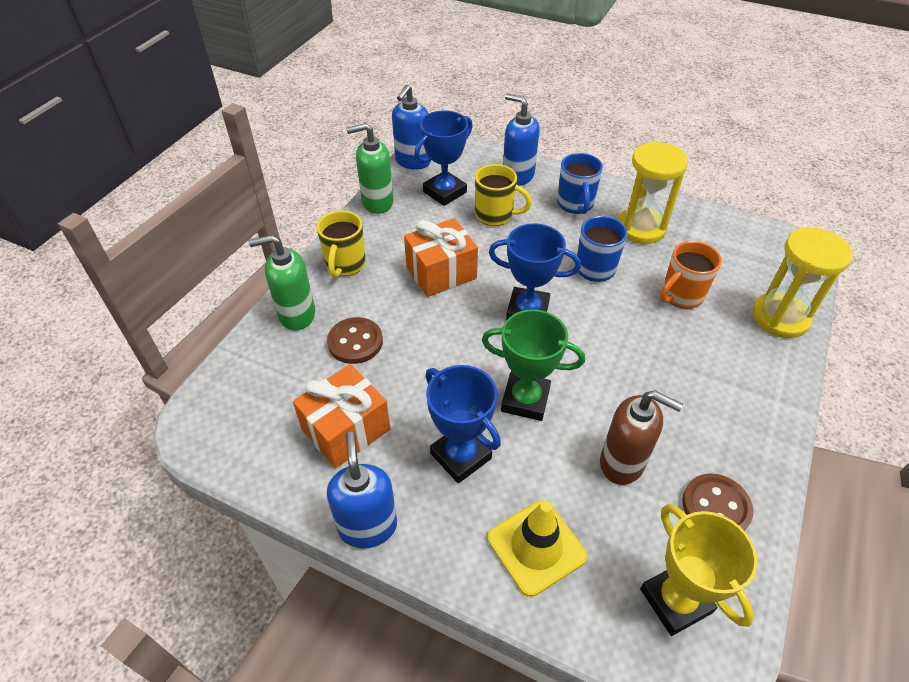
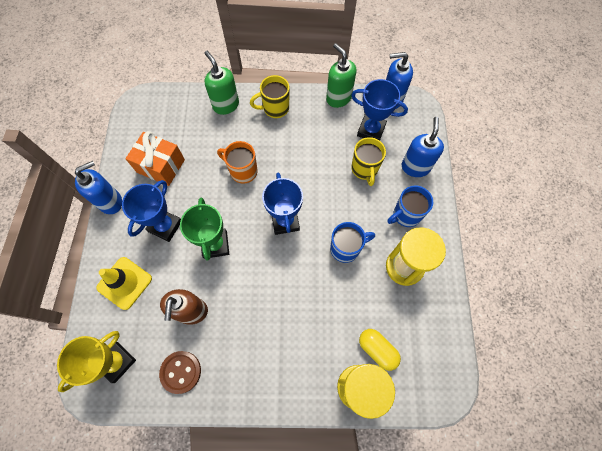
camera: 65 degrees right, 20 degrees up
(355, 342) = (219, 142): brown button -> none
(441, 272) = (294, 160): orange gift -> none
(681, 296) = (346, 312): orange mug -> orange mug (242, 171)
(737, 285) = (377, 349): none -> yellow capsule

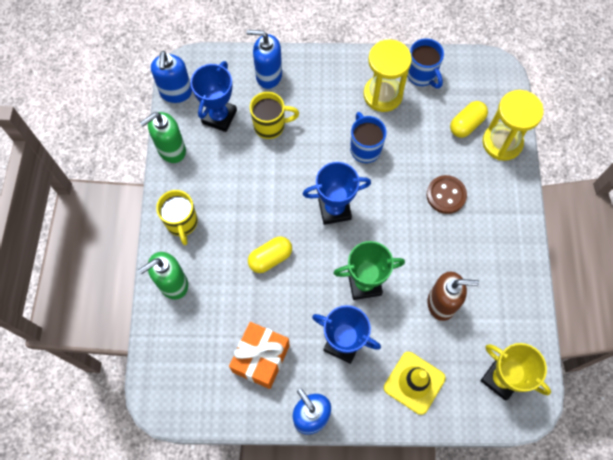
camera: 90 degrees left, 0 degrees up
(181, 372) = (504, 309): brown button -> brown button (446, 195)
(242, 171) = (270, 258): orange mug -> yellow capsule
(406, 215) = (326, 89): blue mug -> blue mug (422, 75)

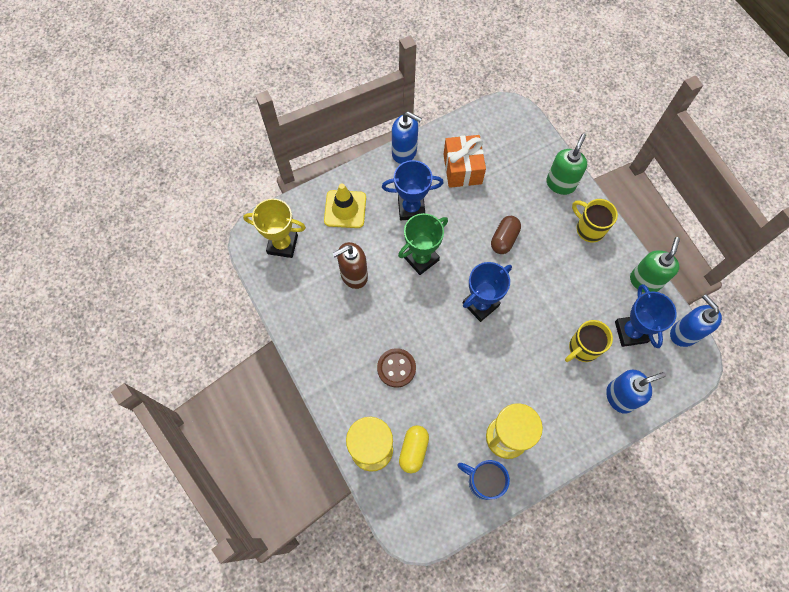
camera: 150 degrees right, 0 degrees up
(270, 258) = (504, 239): yellow capsule -> brown capsule
(365, 148) = (489, 373): blue mug -> none

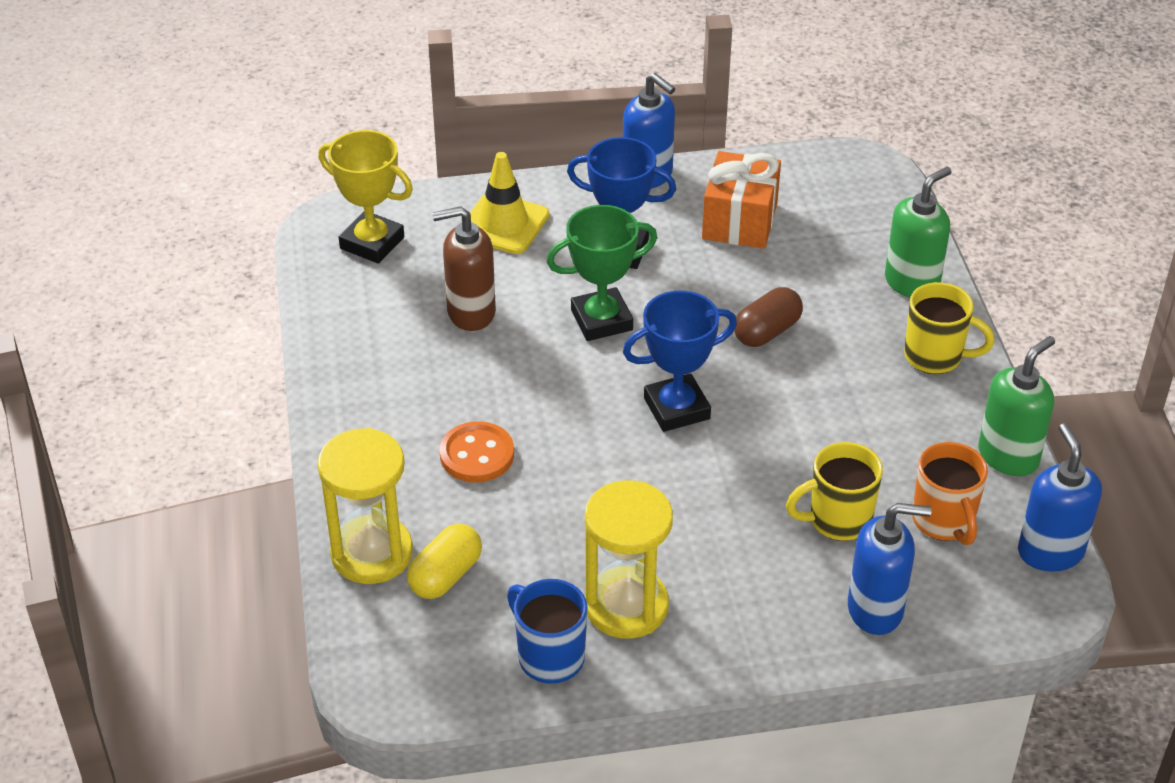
camera: 20 degrees right, 25 degrees down
(396, 368) = (477, 455): brown button -> orange button
(589, 229) = (935, 357): yellow mug -> yellow mug turned 135 degrees clockwise
(630, 332) = (944, 522): blue trophy -> orange mug

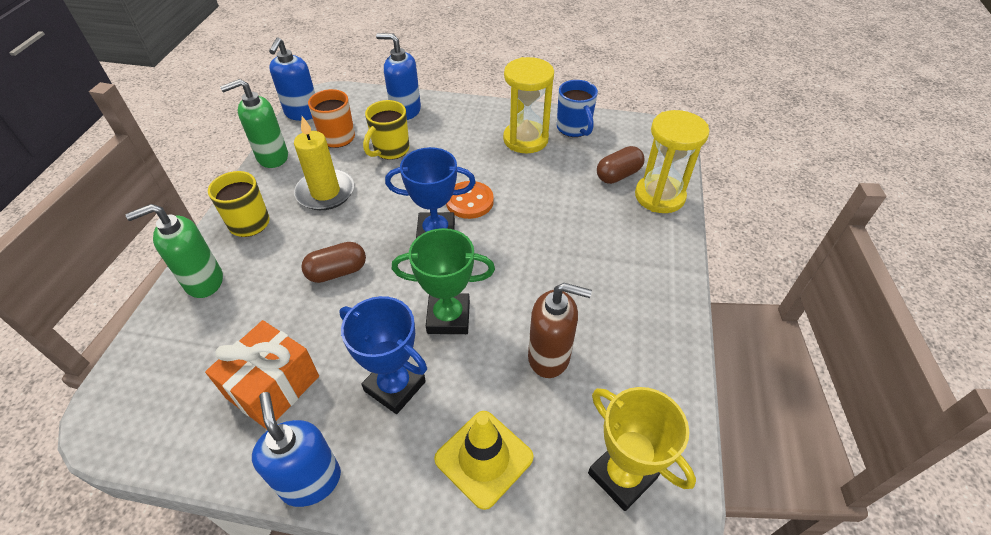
camera: 160 degrees left, 5 degrees up
(445, 575) = (618, 175): yellow capsule -> brown capsule
(477, 455) = (580, 237): orange button -> orange button (469, 201)
(837, 520) = (390, 150): yellow mug -> yellow mug turned 120 degrees clockwise
(874, 424) = (325, 192): none -> yellow candle

